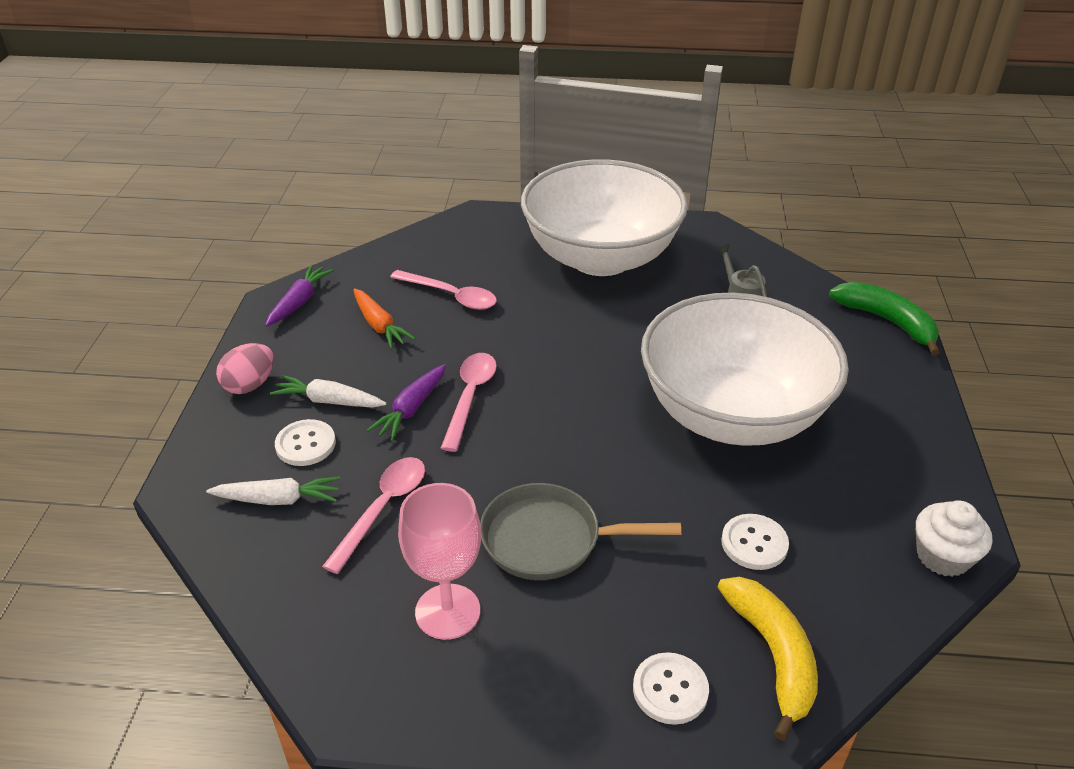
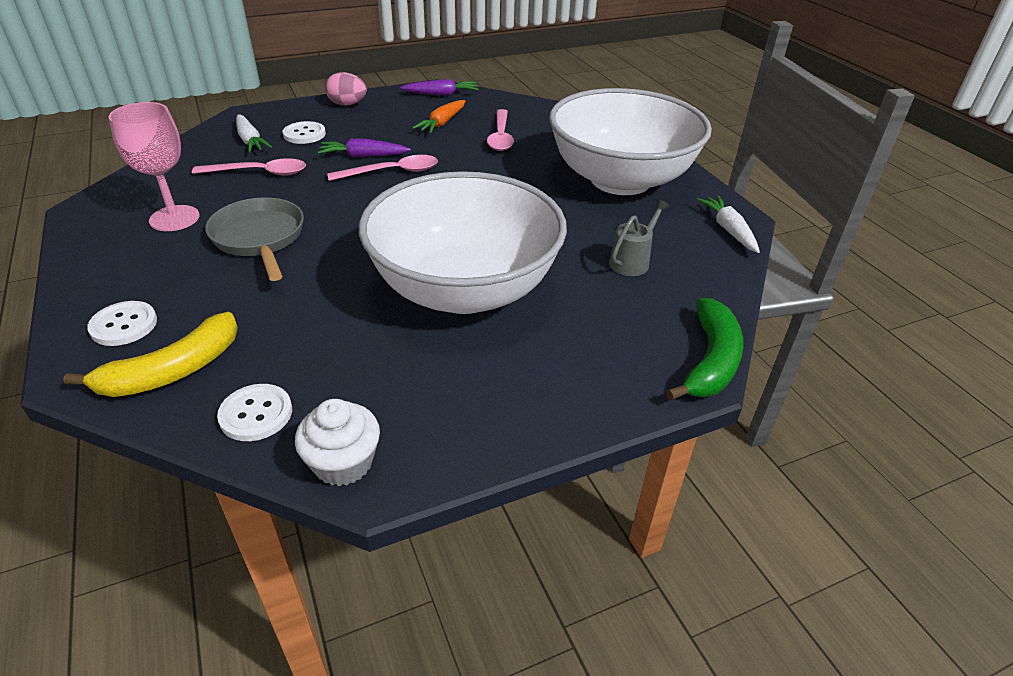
camera: 60 degrees right, 0 degrees up
(328, 401) = (350, 129): white carrot -> white carrot (728, 230)
(754, 543) = (302, 335): white button -> white button (256, 414)

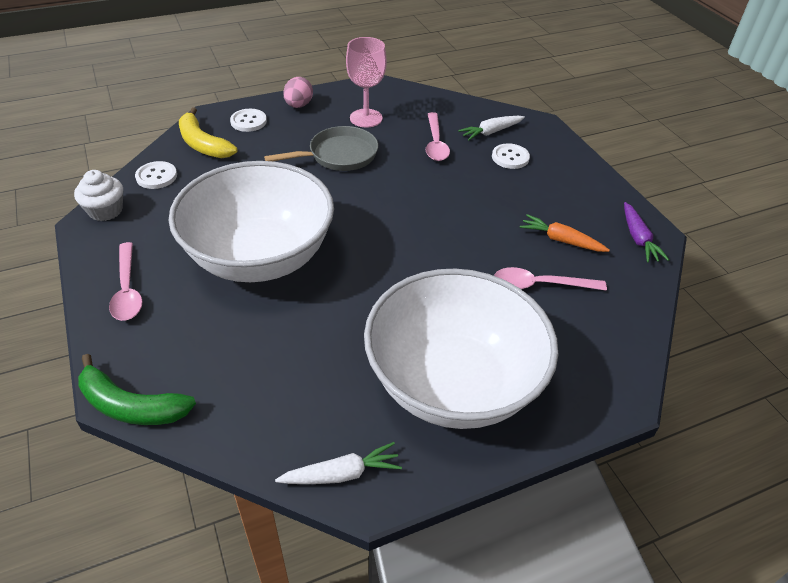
camera: 90 degrees right, 5 degrees up
(347, 104) = (584, 176): pink egg -> pink egg (298, 105)
(363, 156) = (475, 193): purple carrot -> none
(392, 172) = (446, 211): pink spoon -> pink spoon (127, 290)
(632, 261) = (287, 371): grey watering can -> none

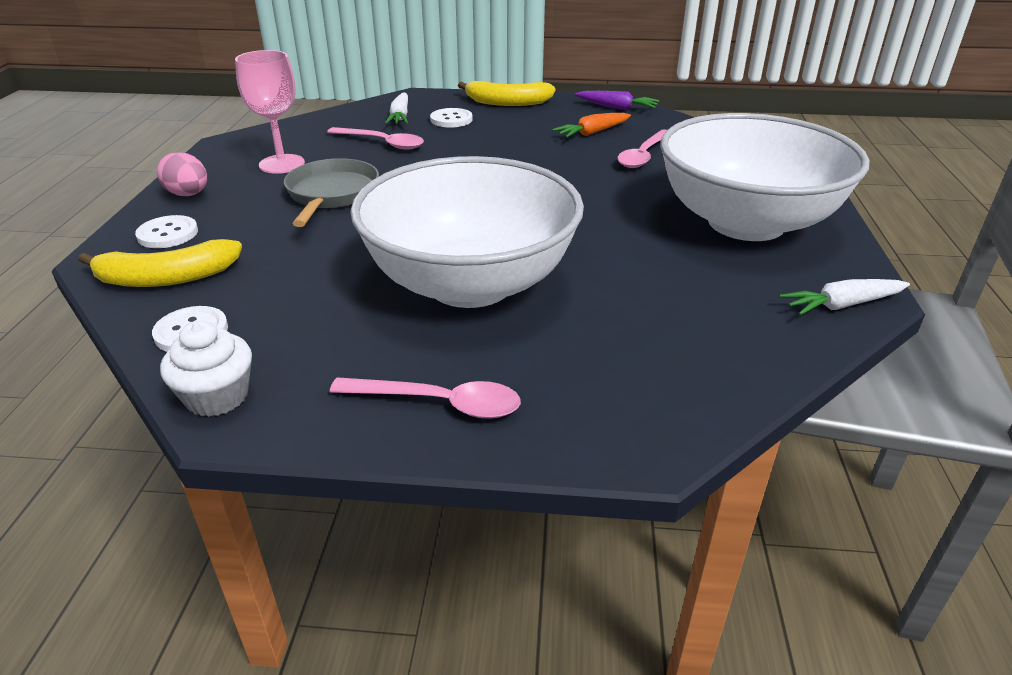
camera: 60 degrees left, 10 degrees down
(131, 405) = (681, 437): green banana -> none
(342, 474) = (842, 305): white carrot -> white carrot turned 120 degrees counterclockwise
(577, 172) = (507, 102): none -> yellow banana

